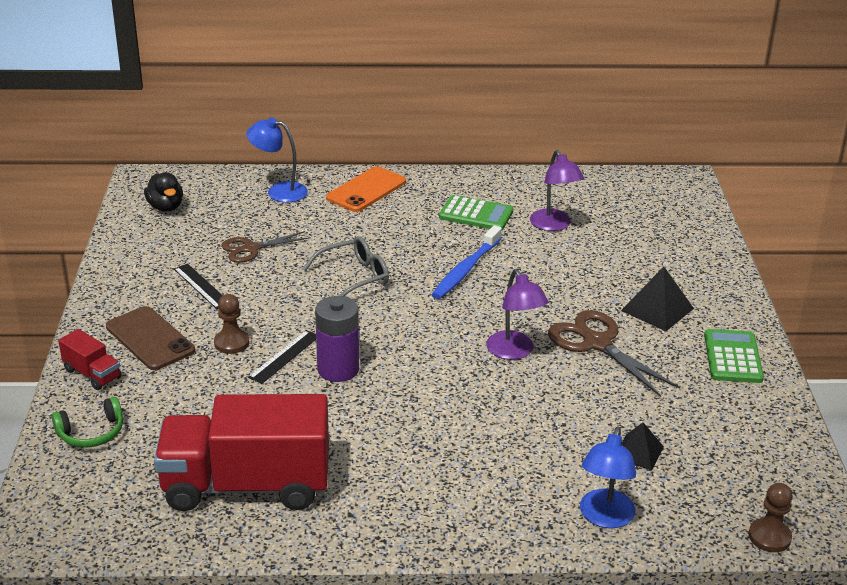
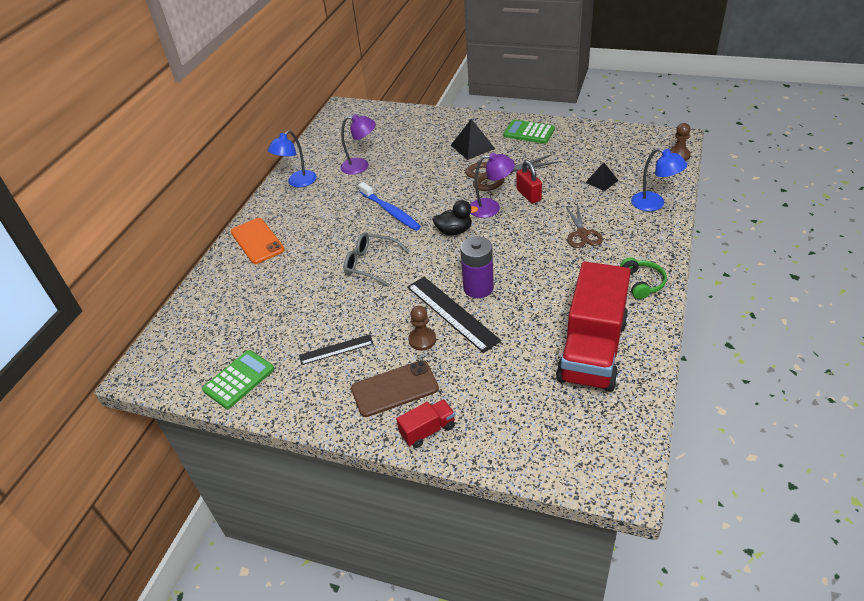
camera: 65 degrees left, 10 degrees up
(91, 433) = (506, 436): green headphones -> green headphones (642, 283)
(166, 207) = (199, 361): black duck -> black duck (454, 231)
(251, 249) = (299, 314): brown scissors -> brown scissors (582, 234)
(279, 191) = (224, 288): blue lamp -> blue lamp (297, 182)
(284, 356) = (452, 313): black ruler -> black ruler, size x1.71
(354, 277) = (370, 264): grey glasses -> grey glasses turned 60 degrees counterclockwise
(476, 214) = (326, 195): green calculator -> green calculator (239, 379)
(562, 382) = (528, 195): none -> red padlock

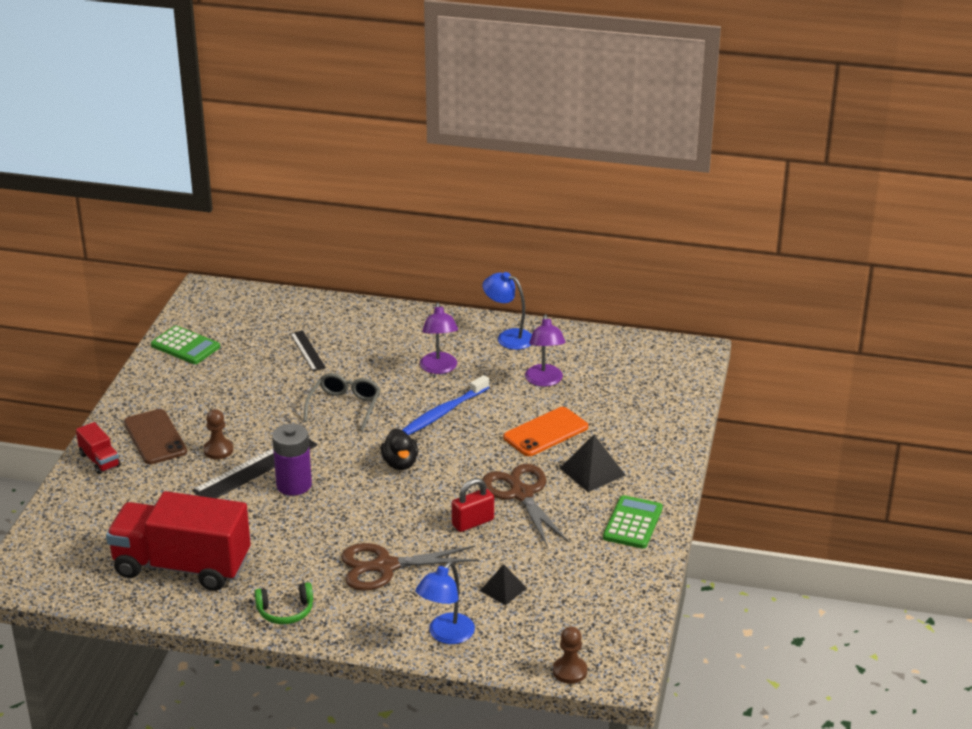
camera: 80 degrees right, 10 degrees down
(257, 241) = (394, 325): orange phone -> orange phone (546, 432)
(336, 349) = (214, 397): black ruler -> black ruler (307, 351)
(491, 207) = (446, 491): purple lamp -> purple lamp (439, 368)
(582, 234) = (385, 566): brown scissors -> brown scissors, size x1.52

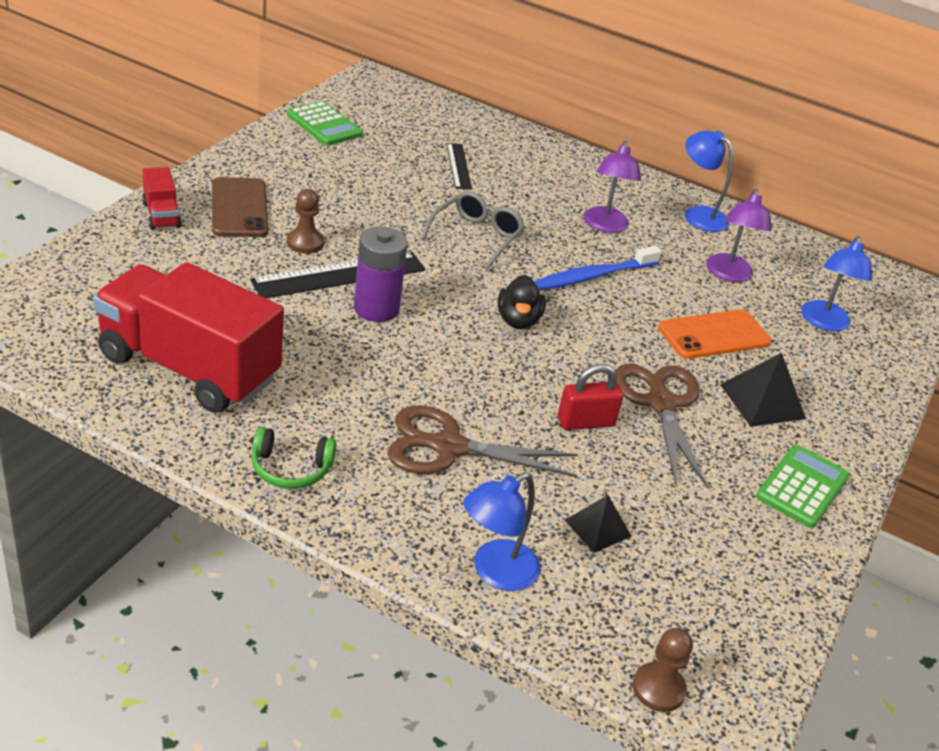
camera: 10 degrees right, 5 degrees up
(624, 399) = (824, 323): none -> blue lamp

